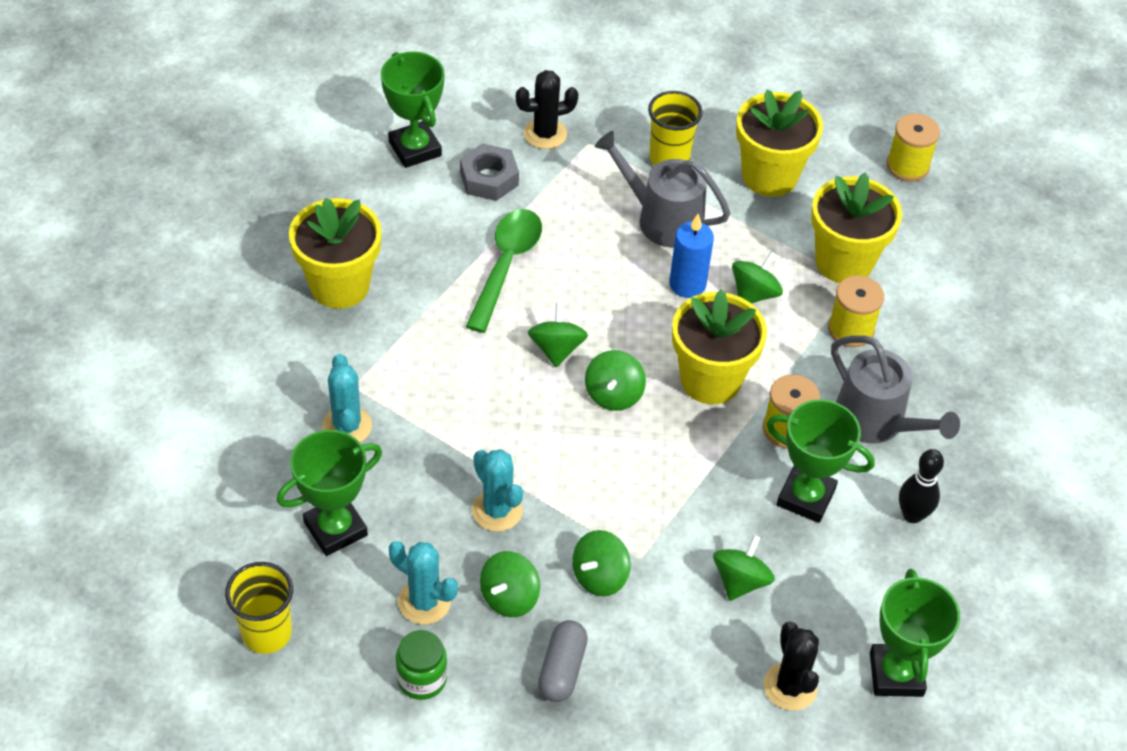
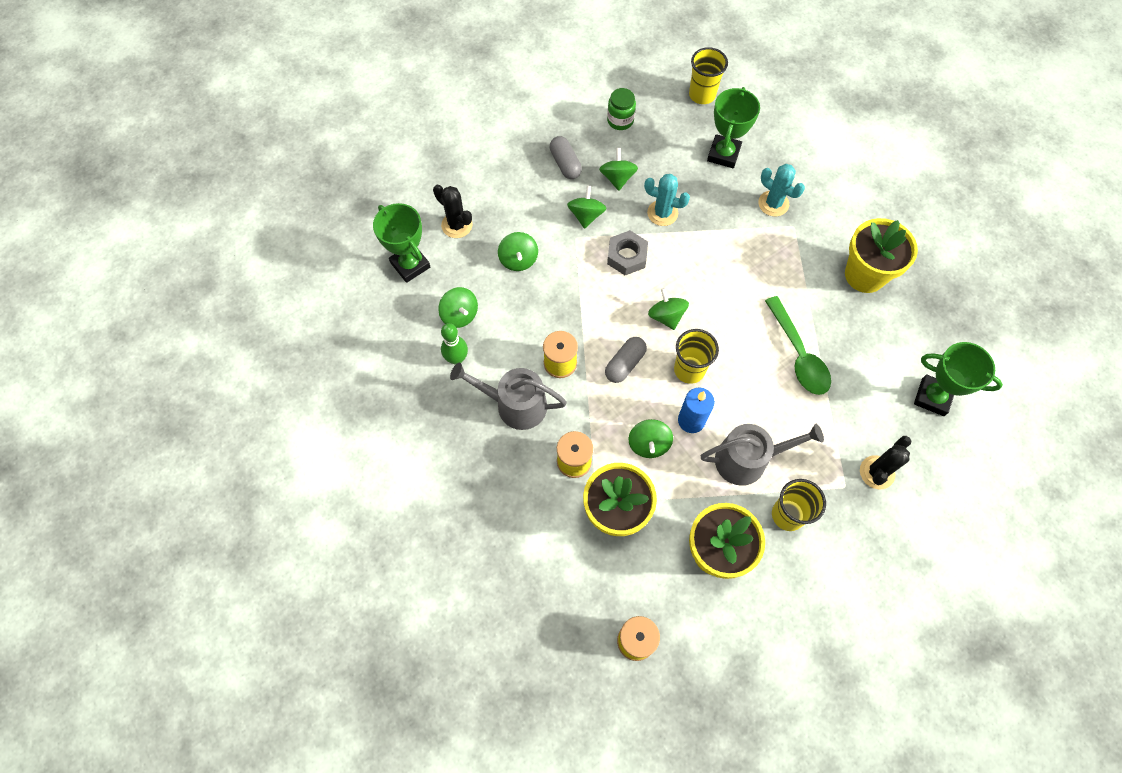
camera: 145 degrees right, 15 degrees up
(424, 602) = (652, 151): turquoise cactus -> none
(489, 178) = (870, 409): grey nut -> grey nut (627, 256)
(556, 349) = (720, 322): green spinning top -> green spinning top (460, 315)
(642, 328) = (689, 370): none -> yellow cup
(710, 380) = (625, 364): yellow flower pot -> grey capsule
(806, 497) = (520, 328): green trophy -> none
(912, 515) = (457, 359): black bowling pin -> green bowling pin

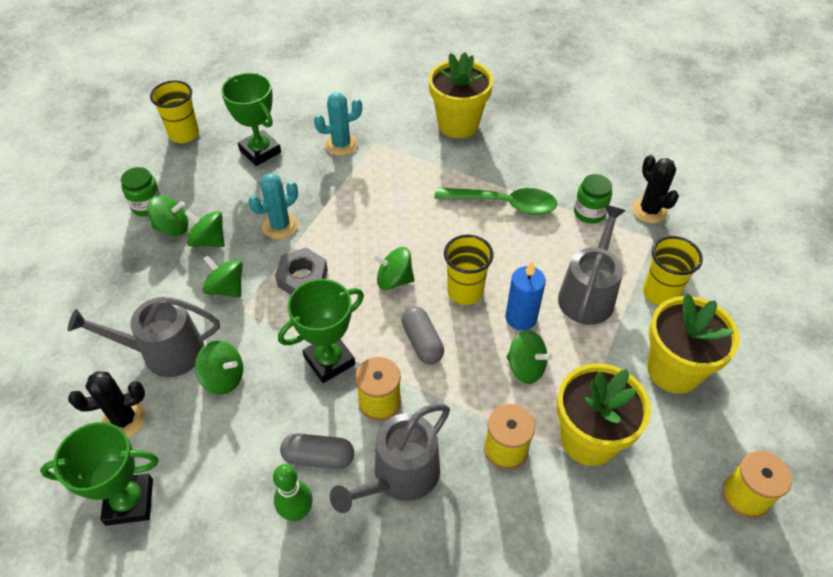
camera: 60 degrees left, 15 degrees down
(460, 315) = (242, 478): green spinning top -> green spinning top (172, 227)
(515, 214) = (165, 352): none -> grey watering can
(565, 164) = (150, 275): grey capsule -> grey capsule (318, 457)
(838, 425) = (589, 213): none -> green jar
(932, 397) = (598, 142): green trophy -> green trophy (329, 360)

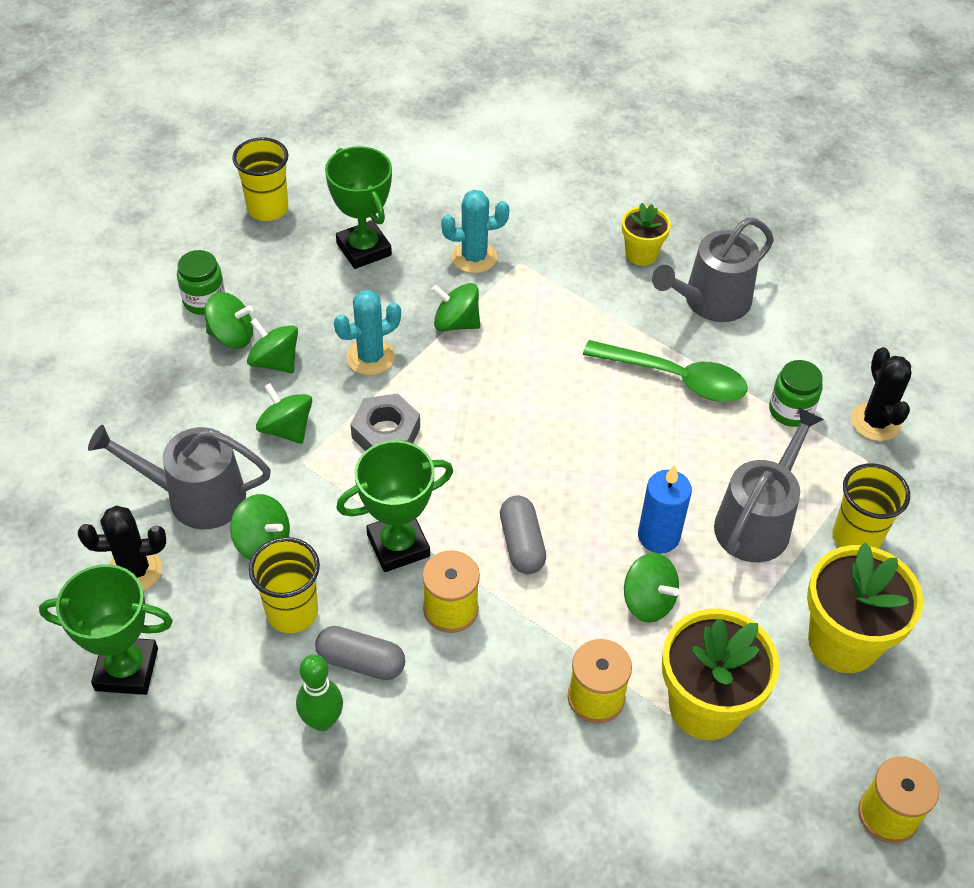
camera: 10 degrees right, 0 degrees up
(394, 280) = (504, 456): green spinning top -> green spinning top (456, 323)
(400, 476) = (456, 704): grey watering can -> grey watering can (711, 301)
(458, 124) = (641, 254): yellow flower pot -> yellow flower pot, size x0.56
(465, 291) = (593, 488): yellow cup -> yellow cup (292, 612)

